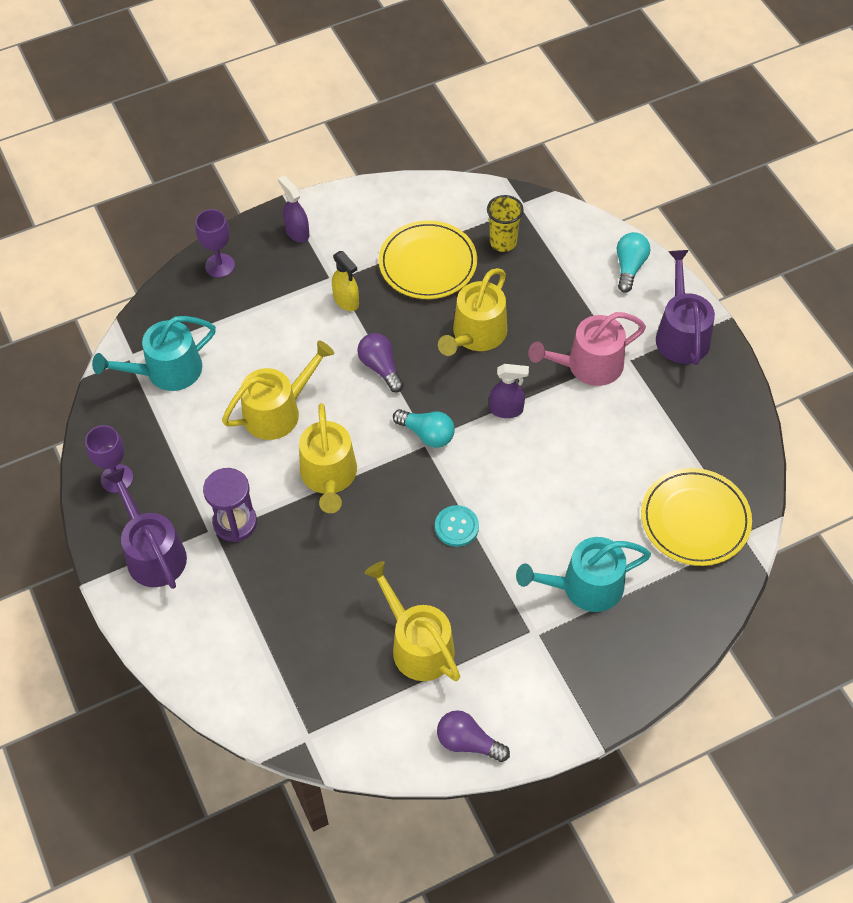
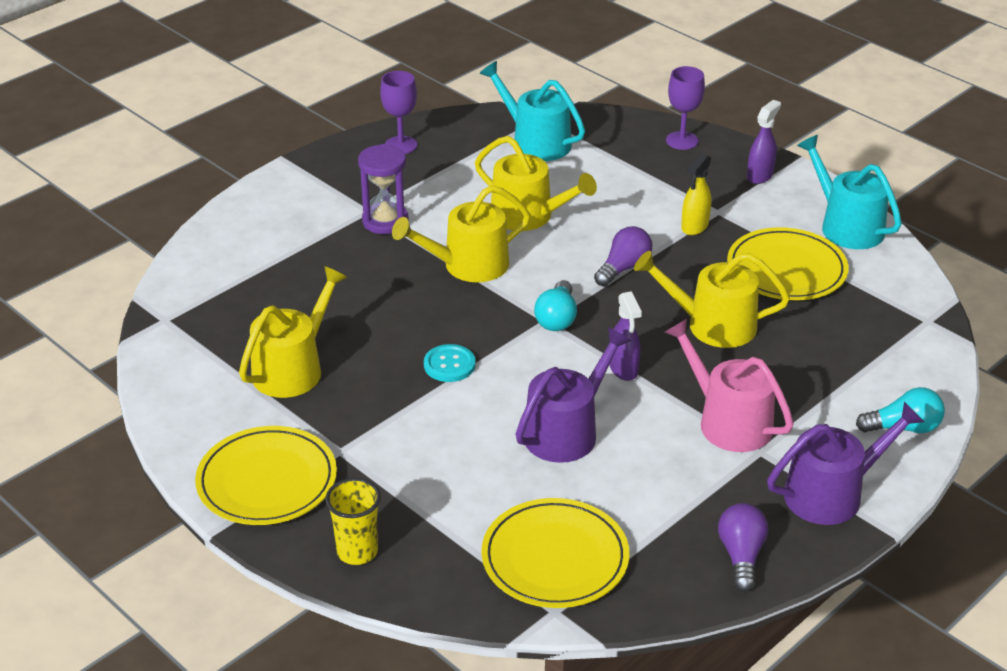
camera: 70 degrees right, 20 degrees down
(153, 553) = (330, 184): purple watering can -> purple watering can (566, 431)
(468, 742) = (189, 429): purple light bulb -> purple light bulb (741, 556)
(503, 242) = (860, 317): yellow cup -> yellow cup (357, 551)
(552, 694) = (267, 480): none -> yellow plate
(585, 586) = (416, 479): turquoise watering can -> turquoise watering can (846, 226)

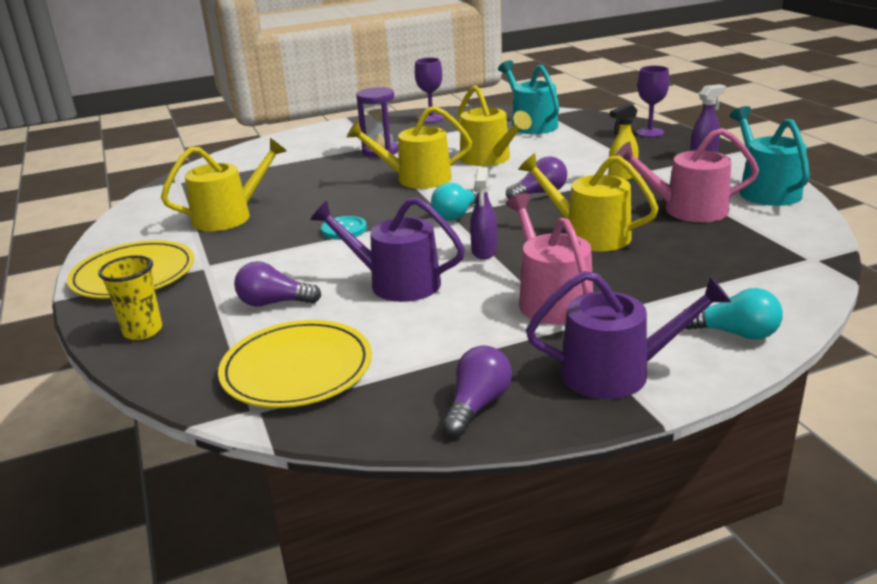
camera: 25 degrees right, 10 degrees down
(462, 484) = (274, 303): none -> purple light bulb
(566, 431) = (396, 283): purple watering can -> purple watering can turned 135 degrees counterclockwise
(786, 269) = (687, 210): yellow plate -> pink watering can

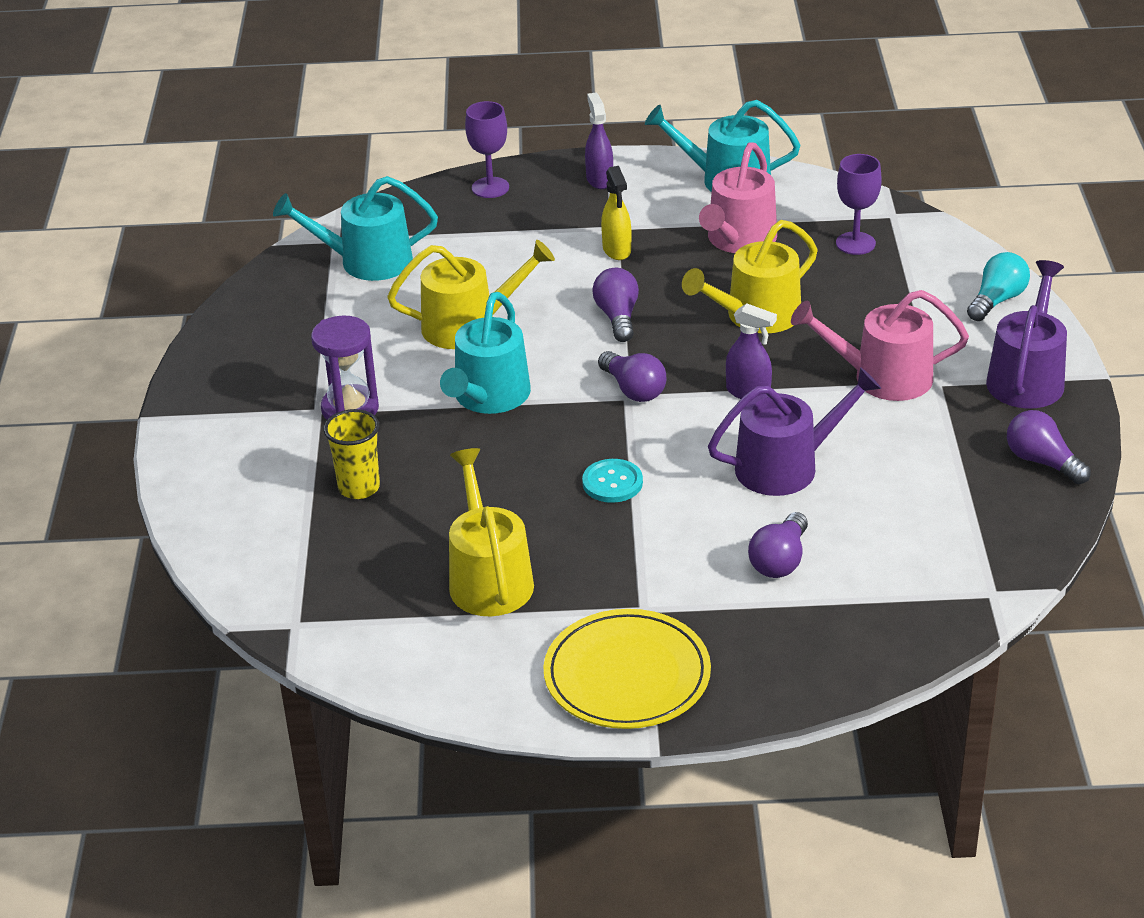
camera: 70 degrees left, 10 degrees up
(143, 331) = (790, 667): yellow cup -> yellow cup (359, 487)
(297, 369) = (931, 559): yellow plate -> none
(396, 283) = (786, 466): purple watering can -> purple watering can turned 150 degrees counterclockwise
(417, 179) = (488, 397): yellow watering can -> turquoise watering can
(431, 119) = (246, 337): purple goblet -> purple goblet (855, 243)
(457, 214) = (633, 389): turquoise light bulb -> purple light bulb

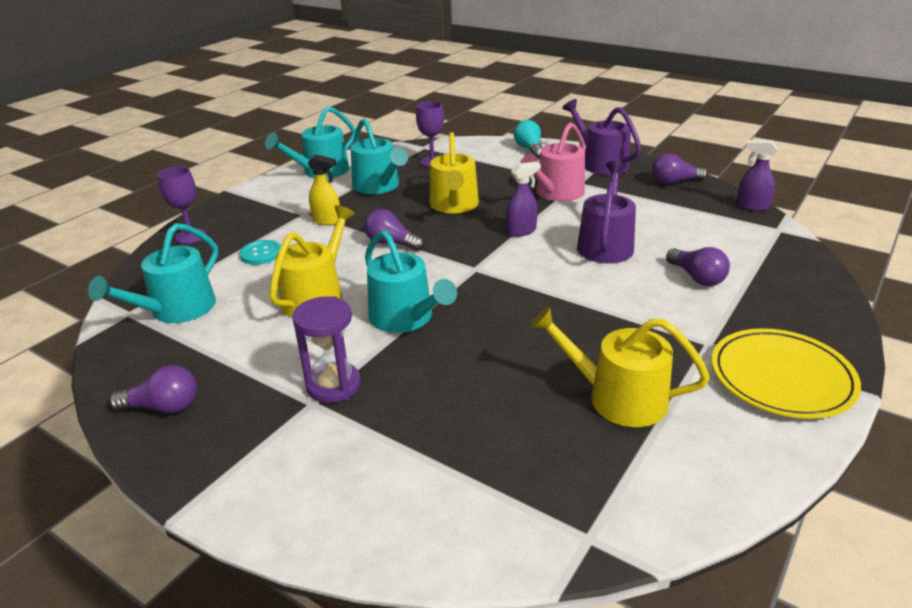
camera: 55 degrees left, 5 degrees down
(359, 487) = (437, 420): yellow cup -> none
(599, 179) = (252, 202): purple spray bottle -> purple spray bottle (752, 206)
(612, 483) = (558, 305): turquoise button -> turquoise button (261, 254)
(633, 389) = (470, 264): purple light bulb -> purple light bulb (163, 407)
(738, 240) = (378, 186): pink watering can -> turquoise watering can

